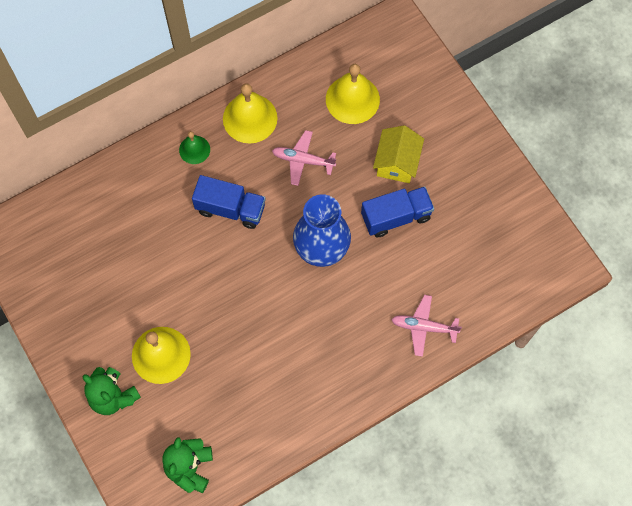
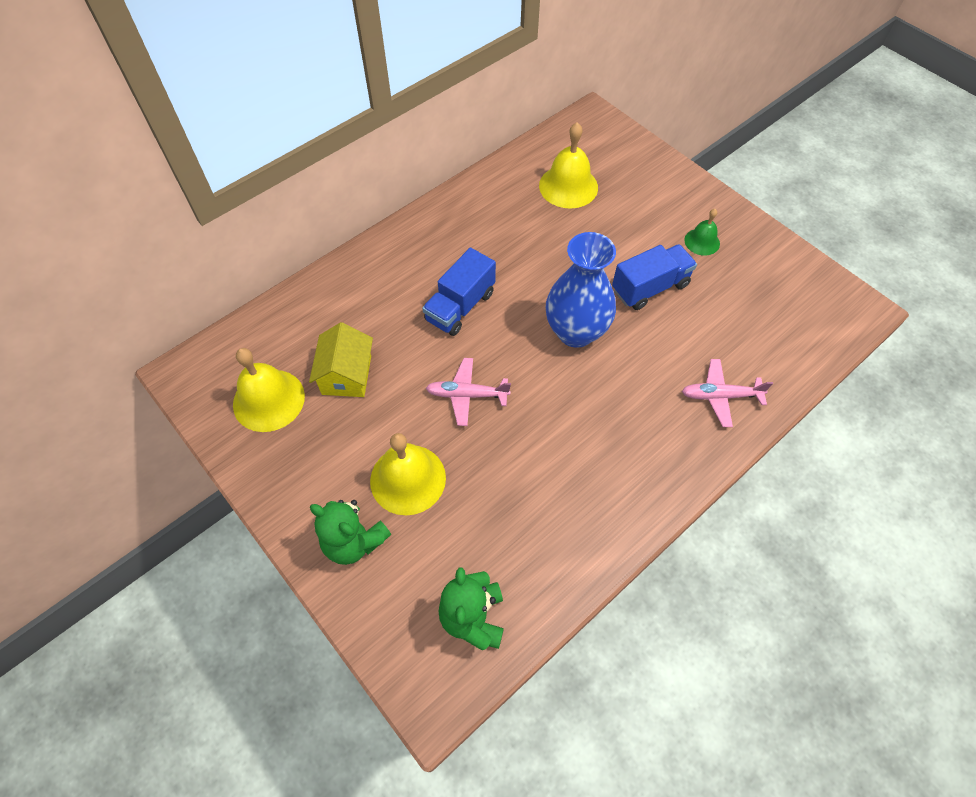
camera: 10 degrees left, 10 degrees down
(194, 149) = (406, 255): green bell -> green bell (702, 241)
(230, 209) = (460, 306): blue truck -> blue truck turned 120 degrees clockwise
(250, 118) = (462, 217): yellow bell -> yellow bell (268, 400)
(303, 160) = (530, 248): pink plane -> pink plane (467, 395)
(397, 162) = (634, 236): yellow house -> yellow house (346, 375)

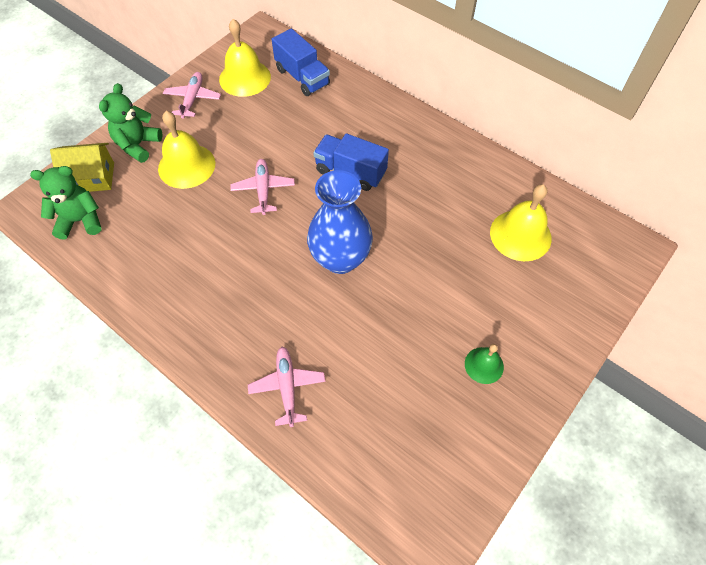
camera: 80 degrees right, 0 degrees up
(287, 467) = (193, 99): none -> pink plane
(346, 375) = (271, 114): yellow house -> yellow house (92, 178)
(650, 287) = (407, 317): blue truck -> blue truck (302, 77)

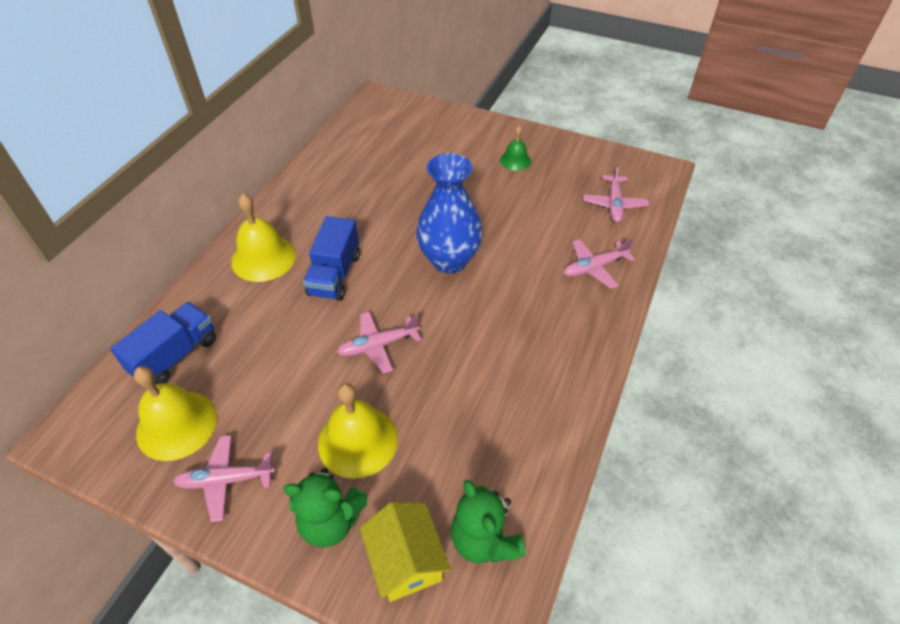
camera: 105 degrees left, 10 degrees down
(378, 452) = (614, 204): none -> pink plane
(520, 235) = (383, 152): yellow bell -> yellow bell (263, 258)

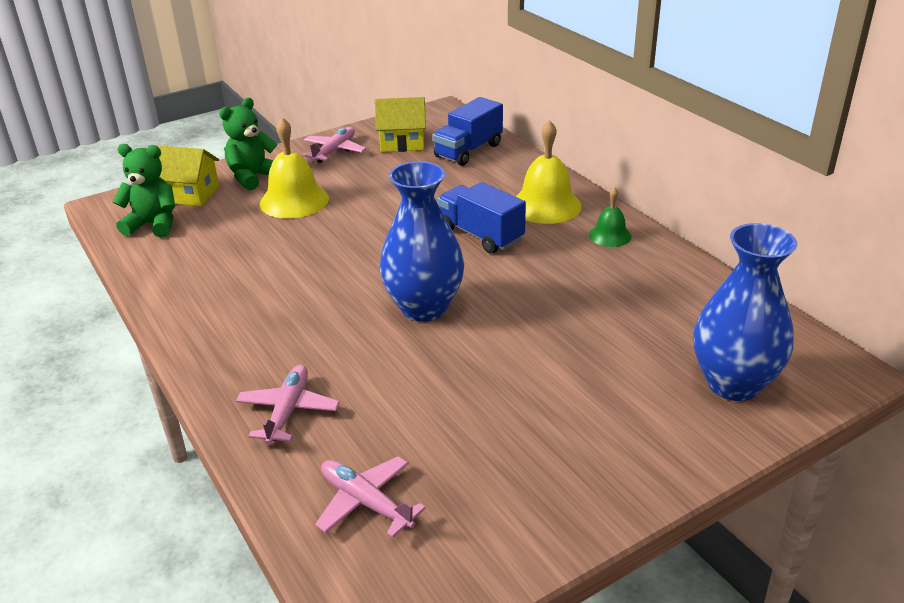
camera: 125 degrees right, 15 degrees down
(175, 356) = (468, 151): blue truck -> blue truck turned 60 degrees clockwise
(176, 425) = (402, 143): yellow bell -> yellow house
(378, 345) = (367, 233): pink plane -> none
(416, 124) = (733, 383): none -> blue vase
(515, 160) = (559, 447): green bell -> green bell (610, 235)

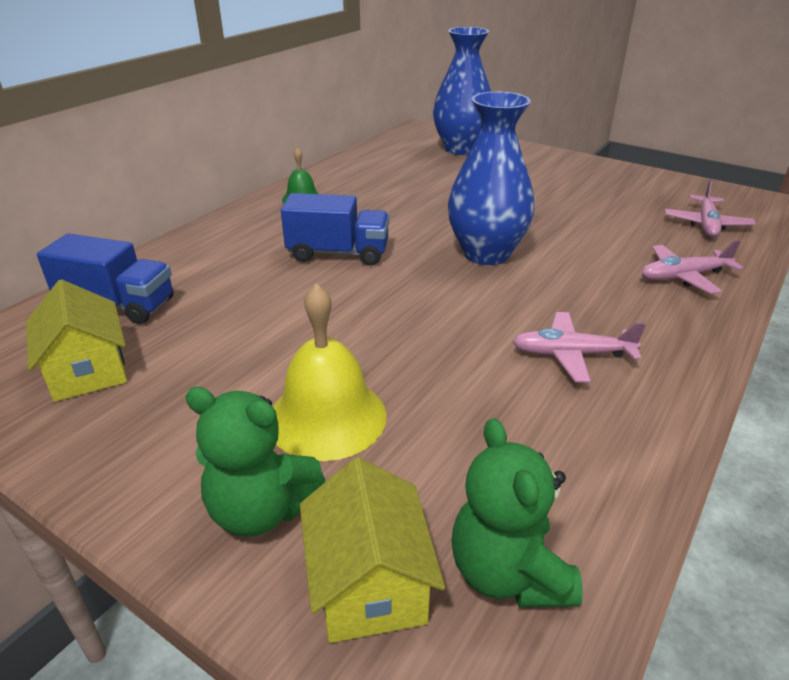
camera: 115 degrees left, 0 degrees up
(334, 151) = (126, 438): pink plane -> pink plane (571, 354)
(481, 235) = (338, 253): blue truck -> blue truck turned 105 degrees counterclockwise
(546, 205) = (257, 233): yellow bell -> none

